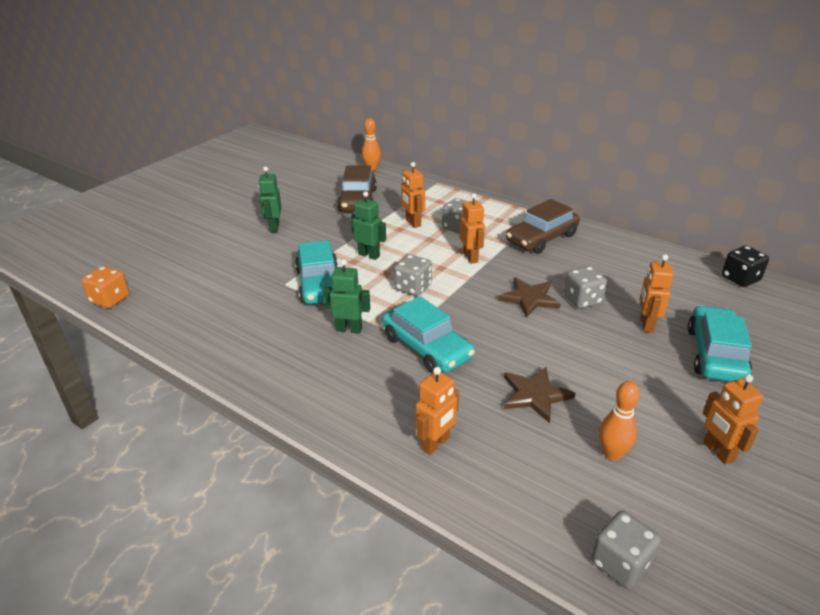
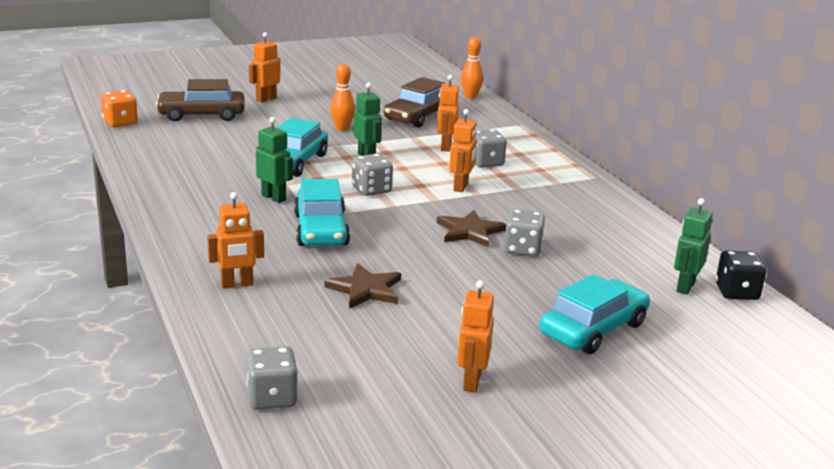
camera: 30 degrees right, 10 degrees down
(274, 227) = (311, 114): green robot -> green robot (685, 287)
(541, 238) = (561, 195): brown car -> brown car (202, 115)
(612, 454) = (371, 345): orange bowling pin -> orange bowling pin (342, 128)
(646, 324) = (558, 286): orange robot -> orange robot (266, 99)

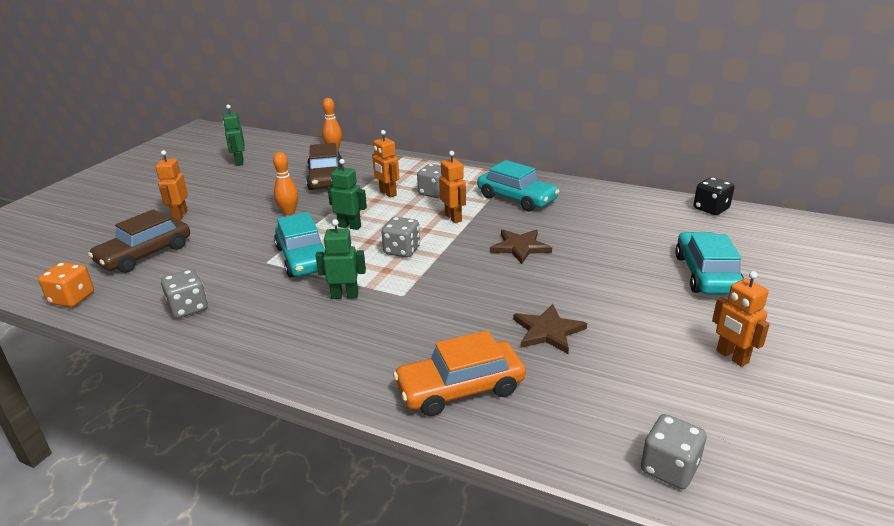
camera: 40 degrees left, 5 degrees up
(237, 284) = (460, 388): orange robot -> orange car
(321, 230) = (429, 302): turquoise car -> turquoise car (516, 198)
(522, 249) = (571, 243): grey dice -> grey dice (188, 308)
(685, 287) = (686, 219): green robot -> green robot (239, 162)

